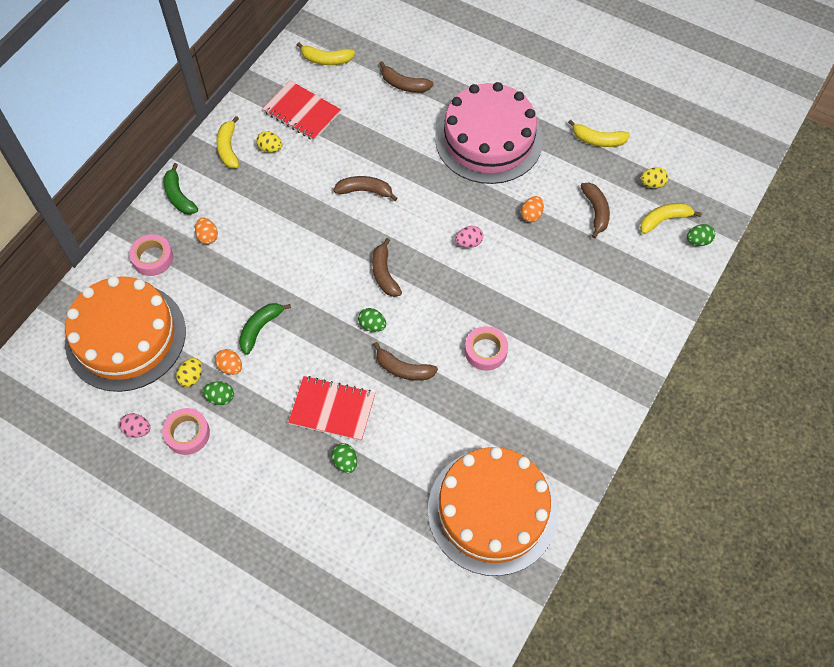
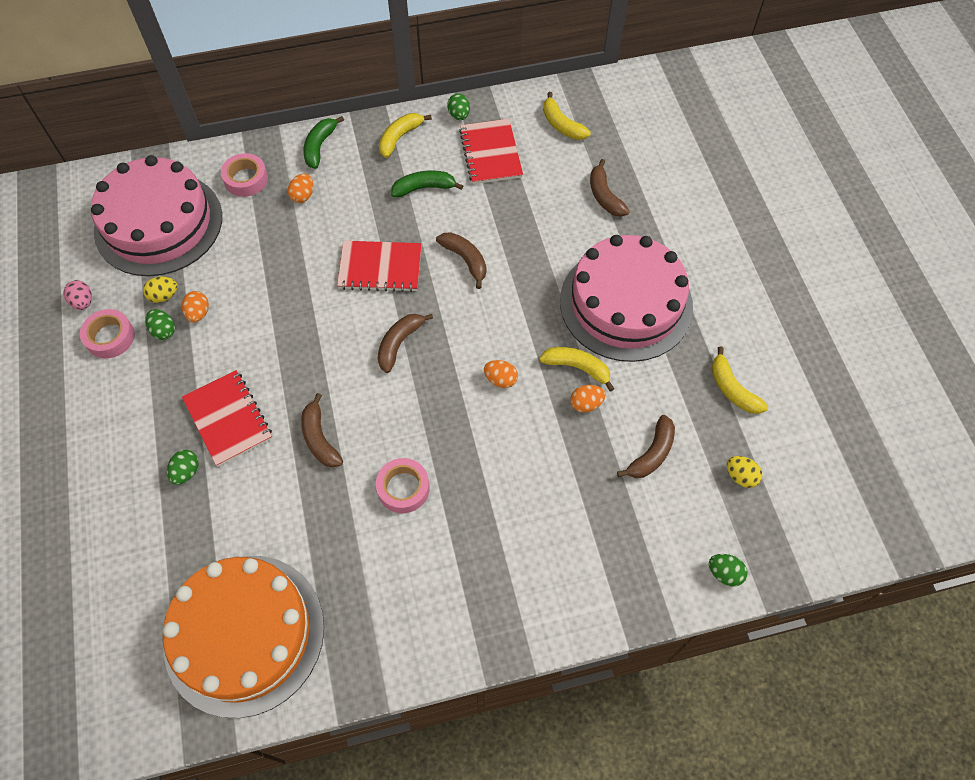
camera: 45 degrees right, 0 degrees up
(125, 336) = (158, 223): orange cake -> pink cake
(260, 328) = (254, 302): green banana -> green banana (424, 188)
(270, 148) = (431, 163): yellow egg -> none
(317, 239) = (380, 268): none -> red notebook
(372, 325) = (339, 378): green egg -> green egg (459, 115)
(469, 243) = (500, 379): pink egg -> orange egg
(664, 220) = (712, 521): yellow banana -> yellow banana (577, 368)

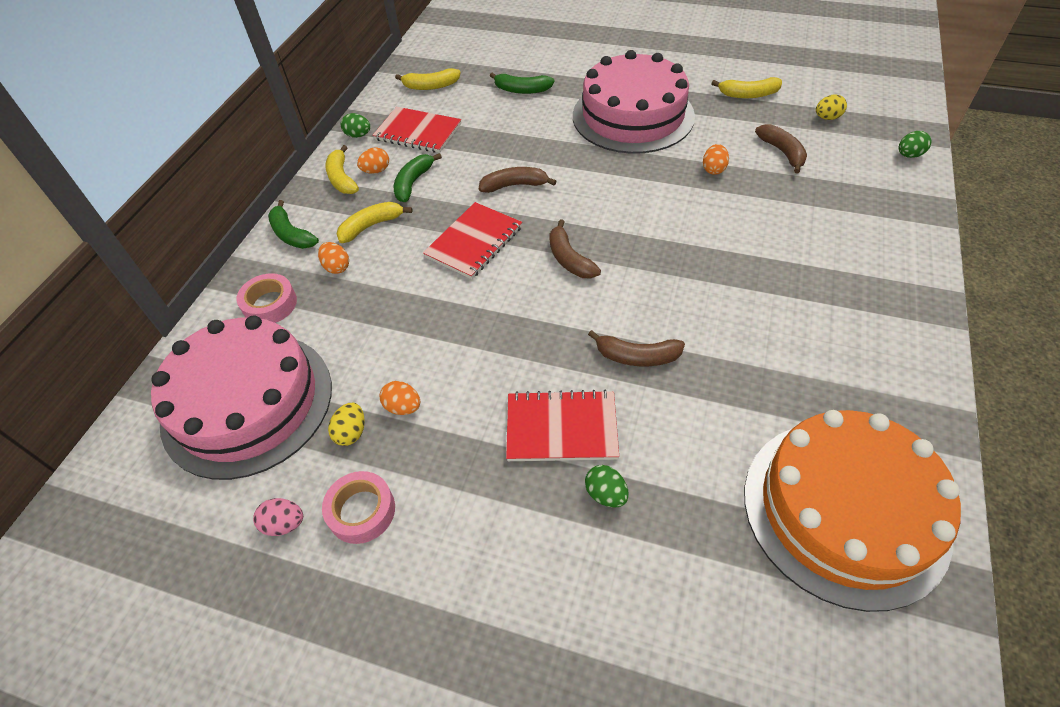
camera: 55 degrees left, 10 degrees down
(164, 331) = (398, 449): green egg -> none
(403, 488) = (732, 313): pink tape -> none
(500, 379) = (656, 208): orange egg -> orange egg (376, 171)
(577, 368) = (675, 161): yellow banana -> yellow banana (371, 226)
(604, 196) = (522, 90): brown banana -> green banana

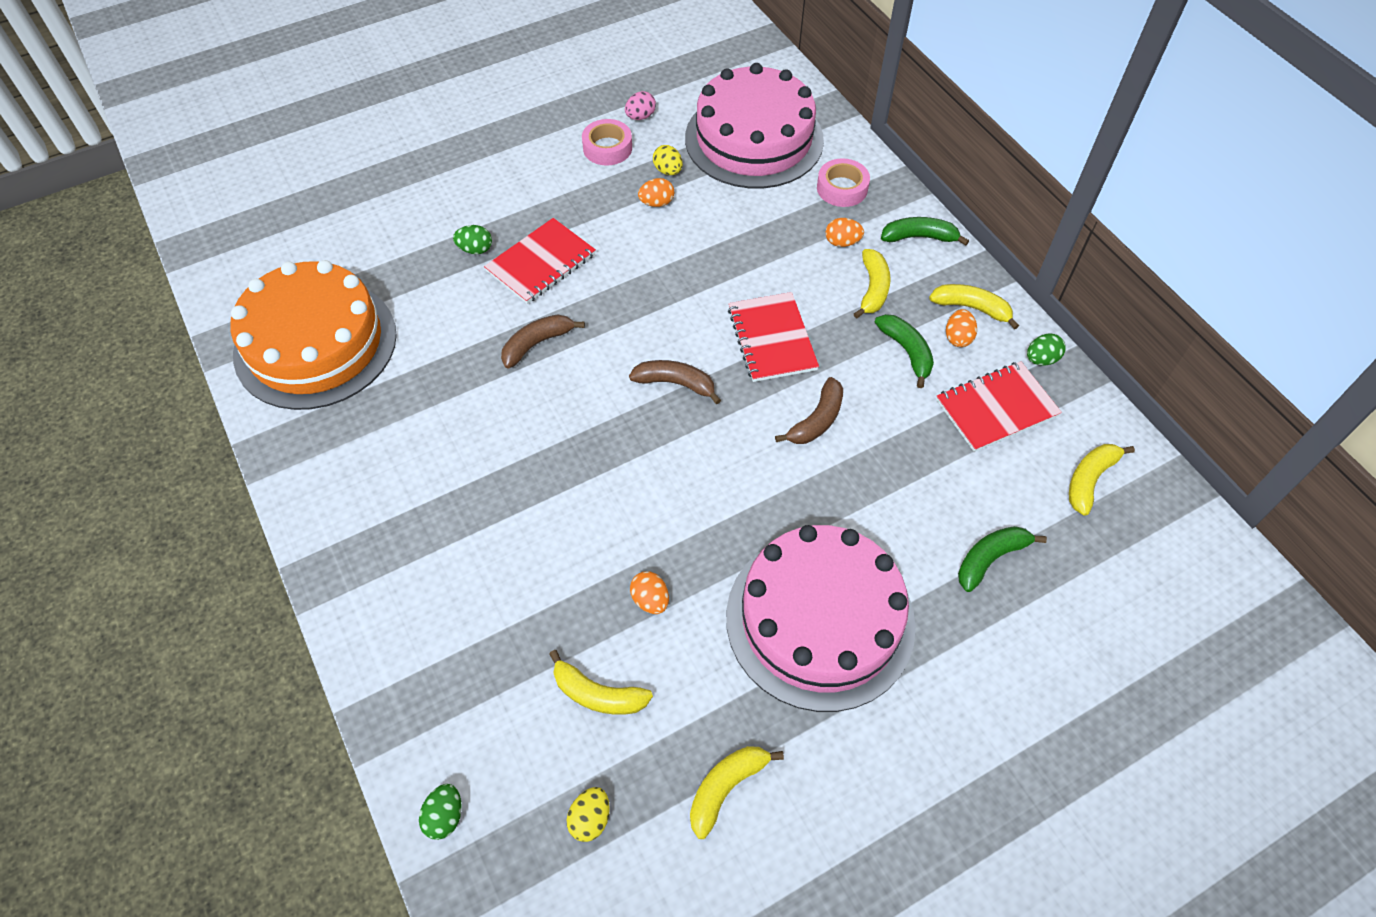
camera: 130 degrees right, 5 degrees up
(782, 152) = (598, 694): brown banana -> yellow banana

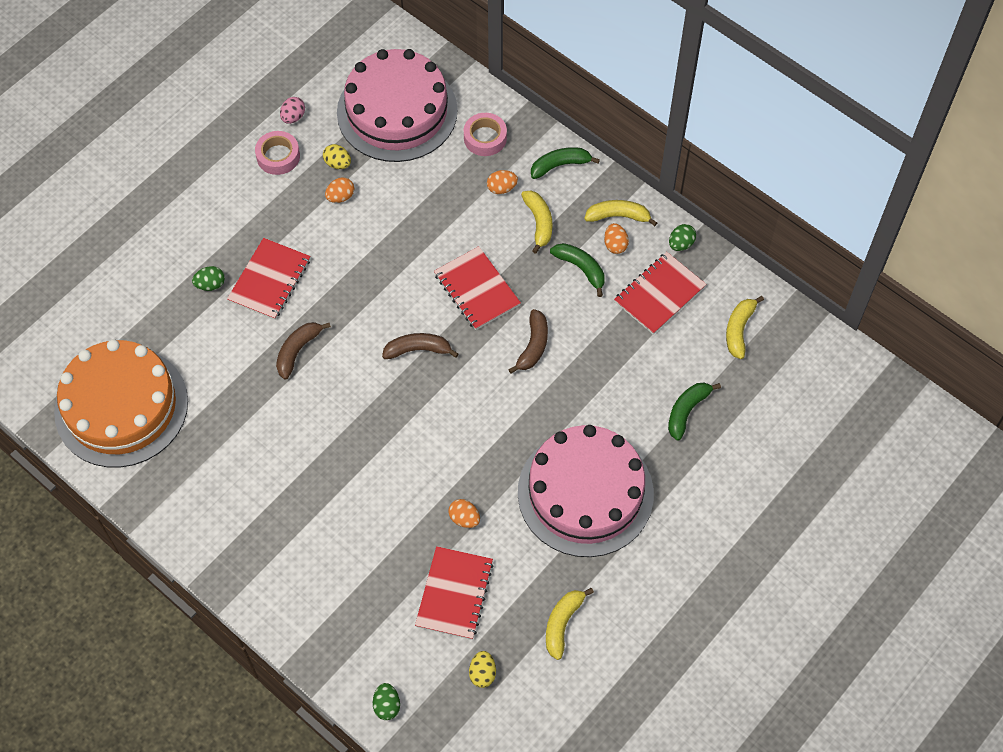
camera: 20 degrees left, 5 degrees up
(598, 694) = (454, 594): yellow banana -> red notebook

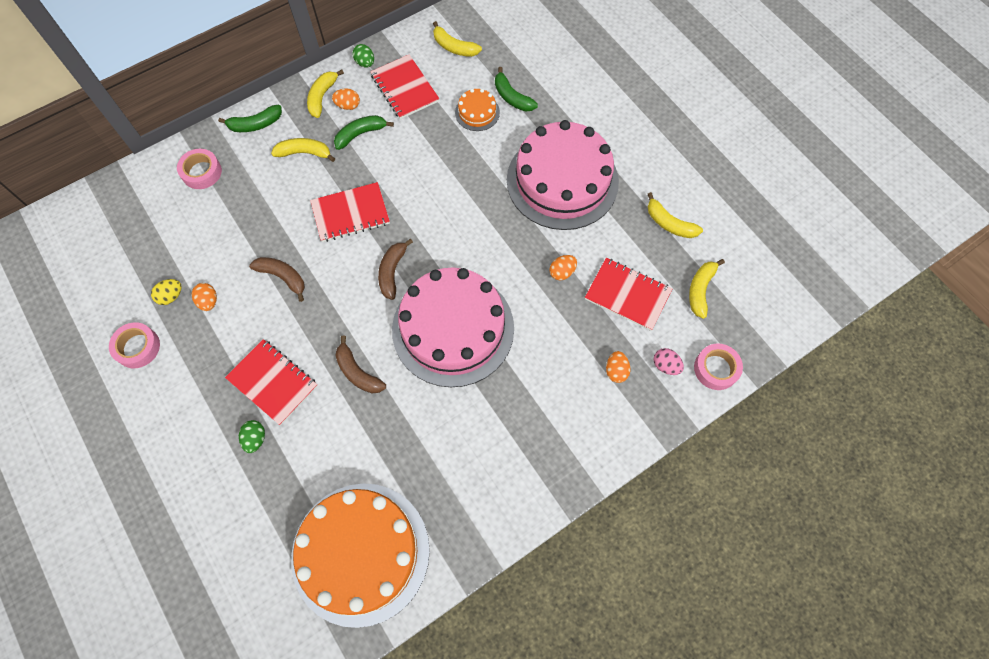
camera: 75 degrees left, 5 degrees up
(293, 117) = (99, 325): pink egg -> pink egg (665, 365)
(387, 705) = (716, 369): green egg -> pink tape
(397, 111) = (139, 234): pink cake -> pink cake (453, 328)
(482, 673) = (700, 290): yellow egg -> yellow banana
(501, 188) = (258, 172): orange egg -> orange egg (616, 371)
(533, 346) = (419, 185): brown banana -> brown banana (283, 277)
(560, 165) = (255, 124): green banana -> green banana turned 105 degrees counterclockwise
(651, 379) = (477, 112): none -> orange cake

